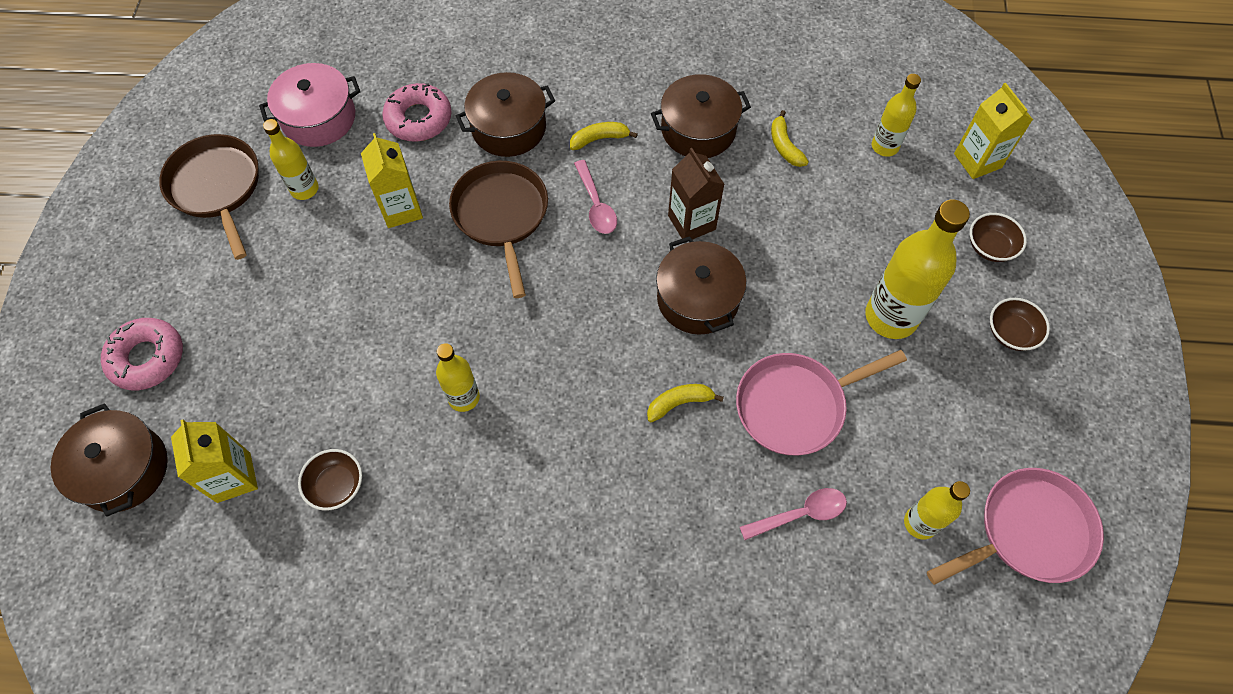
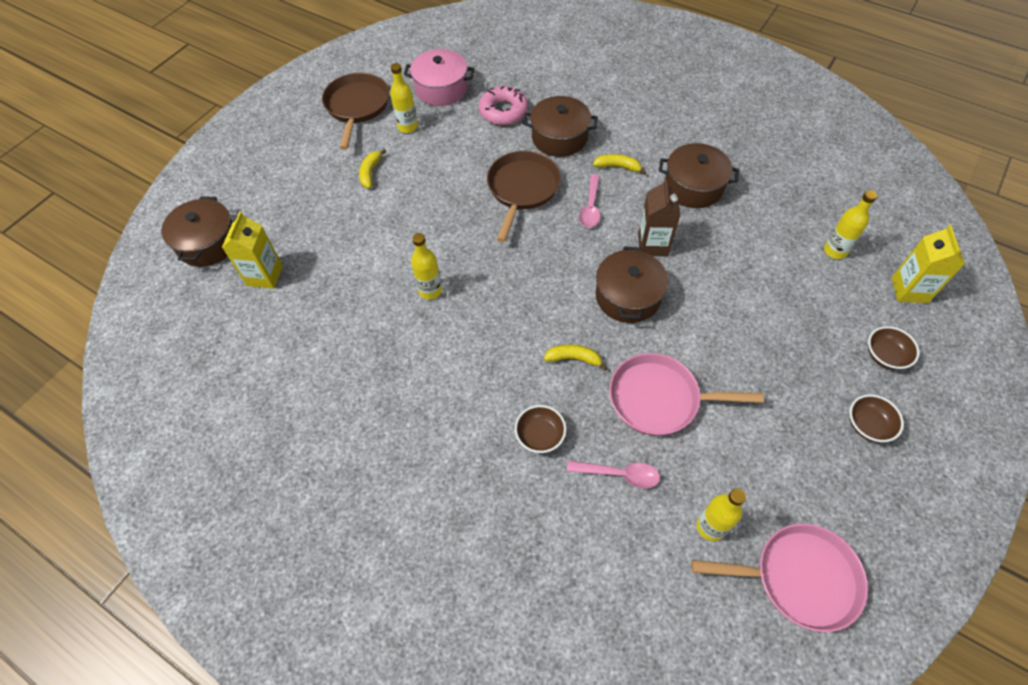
camera: 30 degrees right, 5 degrees down
(147, 358) = (259, 186): pink donut -> none
(336, 485) = (320, 308): brown bowl -> brown bowl (540, 435)
(401, 209) = (460, 161): yellow carton -> none
(784, 146) = (753, 221): yellow banana -> yellow banana (370, 172)
(891, 317) = (771, 370): yellow bottle -> none

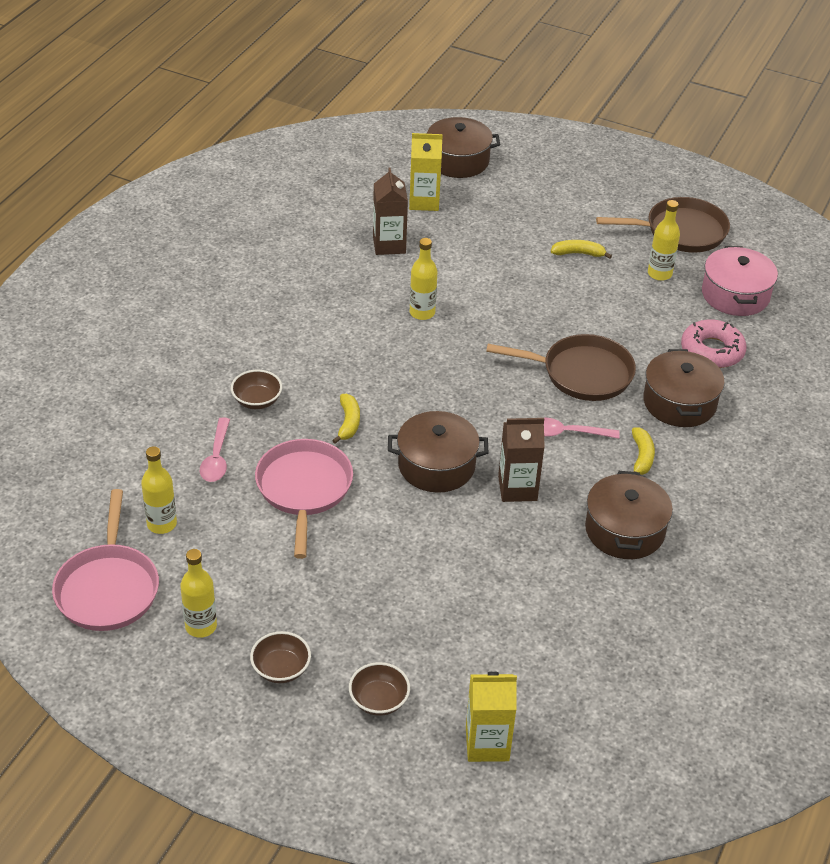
camera: 80 degrees right, 15 degrees down
(324, 309) = (389, 245): none -> brown carton
(835, 251) = (541, 670): yellow bottle -> yellow bottle (201, 626)

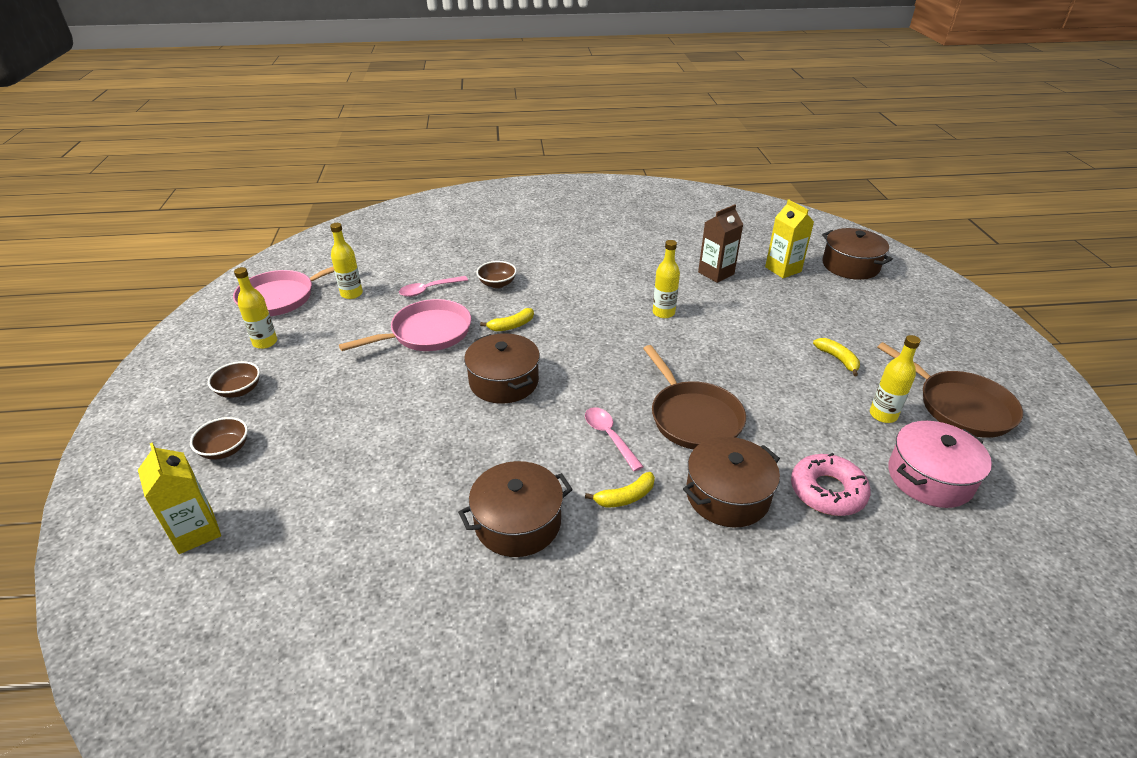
camera: 60 degrees right, 5 degrees down
(517, 488) = (515, 434): brown carton -> none

